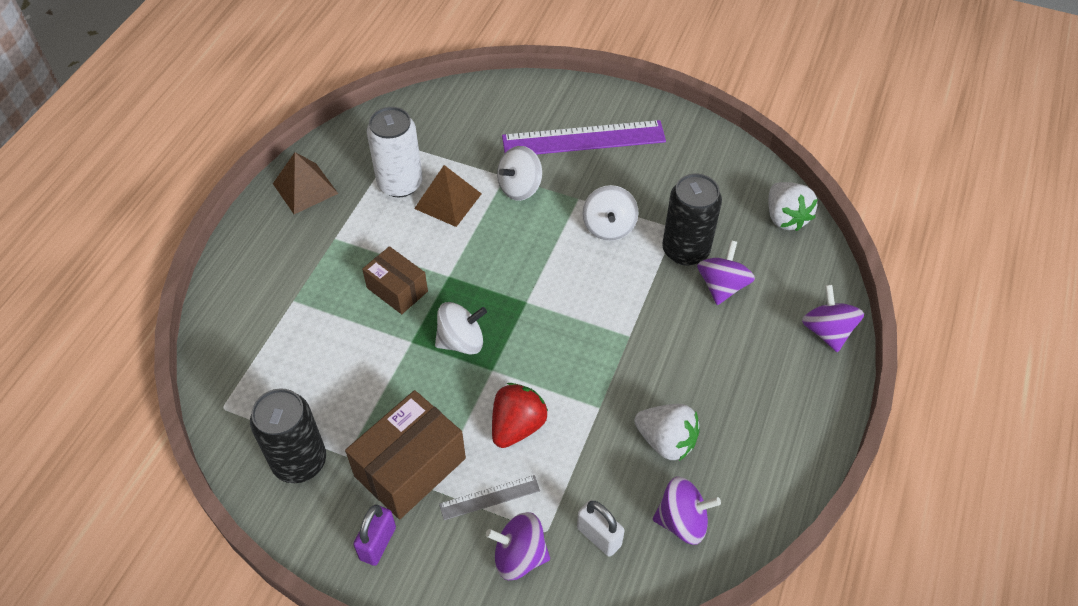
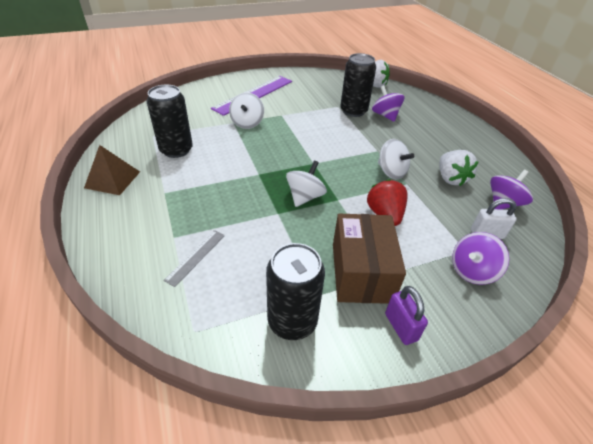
camera: 45 degrees left, 10 degrees down
(397, 289) = (237, 195): brown box -> none
(400, 183) = (176, 150): white can -> black can
(448, 201) = (215, 144): brown pyramid -> none
(489, 497) = (419, 255): grey ruler -> grey ruler (195, 257)
(609, 227) = (310, 118): white spinning top -> white spinning top (391, 172)
(666, 441) = (450, 178): white strawberry -> white strawberry turned 90 degrees clockwise
(827, 331) = (441, 110): purple spinning top -> none

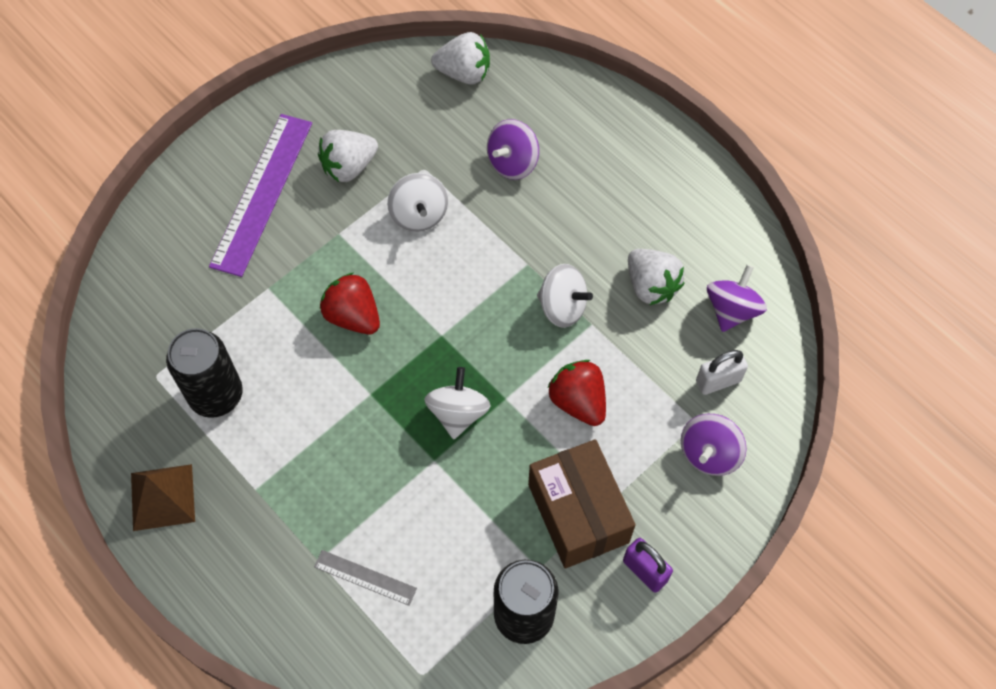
camera: 20 degrees left, 20 degrees up
(195, 257) = (365, 578): grey ruler -> grey ruler turned 75 degrees counterclockwise
(247, 123) = (292, 280): white spinning top -> white spinning top (419, 214)
(269, 143) = (353, 316): none -> red strawberry
(300, 97) = (349, 167): none -> white strawberry
(353, 111) = (455, 171): black can -> none
(385, 115) = (512, 162): purple spinning top -> purple spinning top turned 90 degrees counterclockwise

